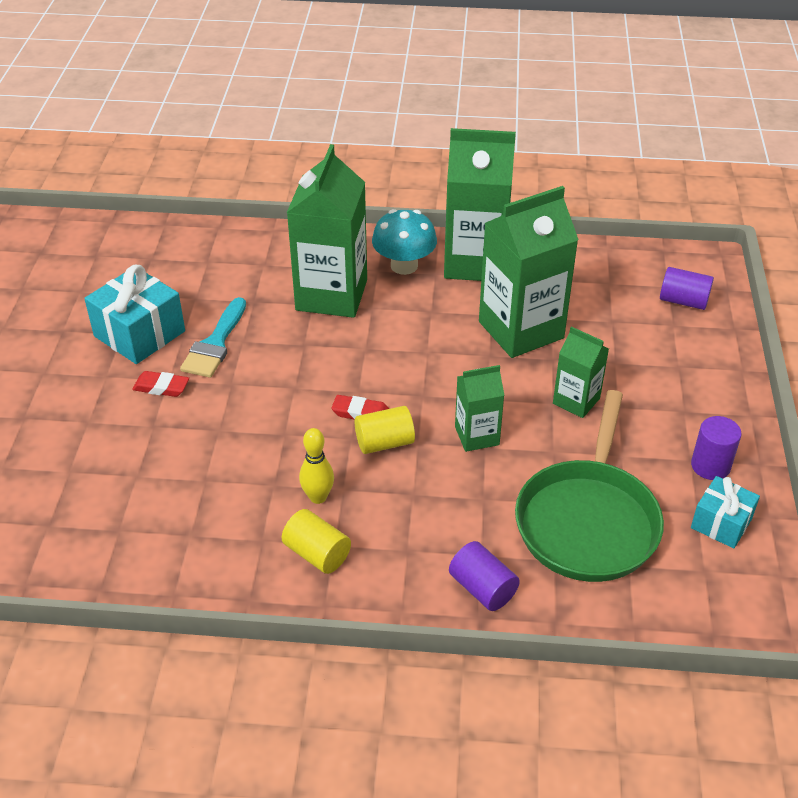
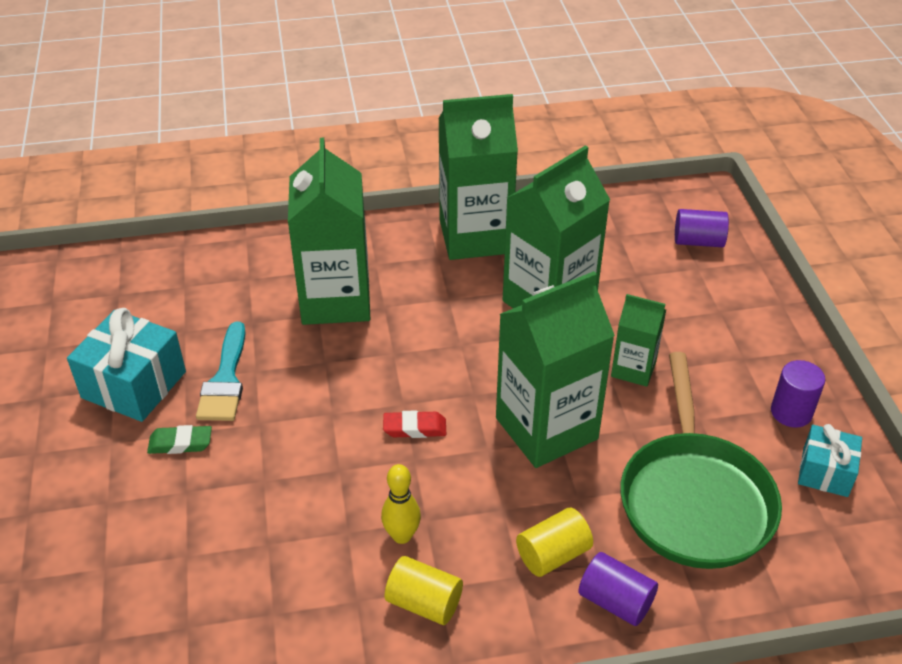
camera: 15 degrees left, 0 degrees up
(161, 387) = (180, 443): red eraser -> green eraser
(384, 443) = (452, 457): yellow cylinder -> yellow cylinder (553, 554)
(404, 266) = (402, 253): turquoise mushroom -> none
(477, 436) = (546, 428): green carton -> green carton, size x1.91

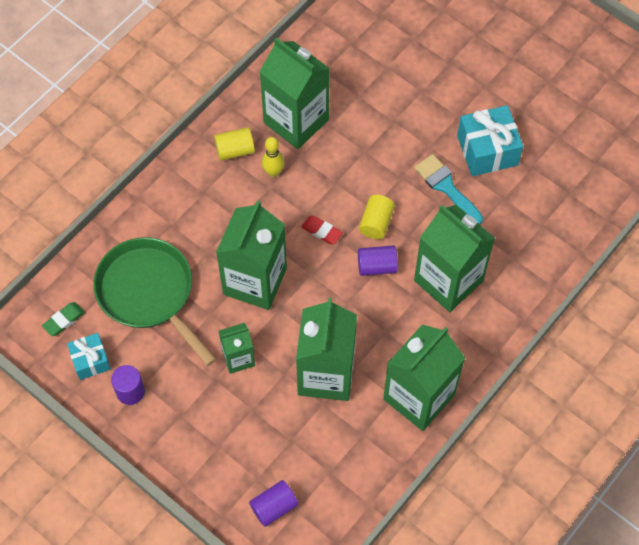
camera: 140 degrees right, 20 degrees up
(180, 443) = (425, 139): green eraser -> green eraser (64, 320)
(302, 582) = (296, 121): none -> green carton
(415, 428) = (322, 231): red eraser -> red eraser turned 75 degrees clockwise
(553, 554) = (196, 213): yellow cylinder -> yellow cylinder (376, 223)
(615, 601) = (151, 211): purple cylinder -> purple cylinder (377, 266)

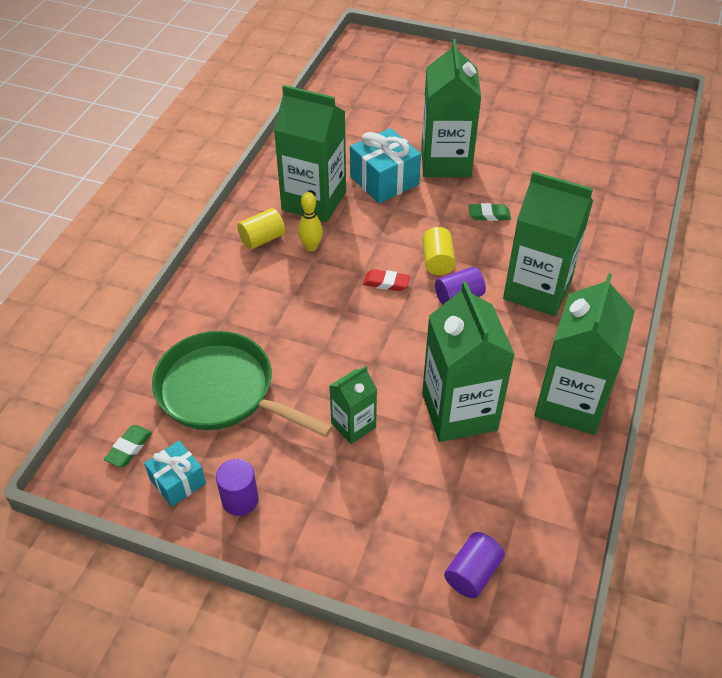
camera: 20 degrees left, 15 degrees down
(255, 281) = (337, 346): green carton -> green carton (445, 162)
(446, 187) = (489, 215): turquoise brush -> green eraser
(487, 150) = (510, 178): turquoise gift -> turquoise gift (384, 181)

